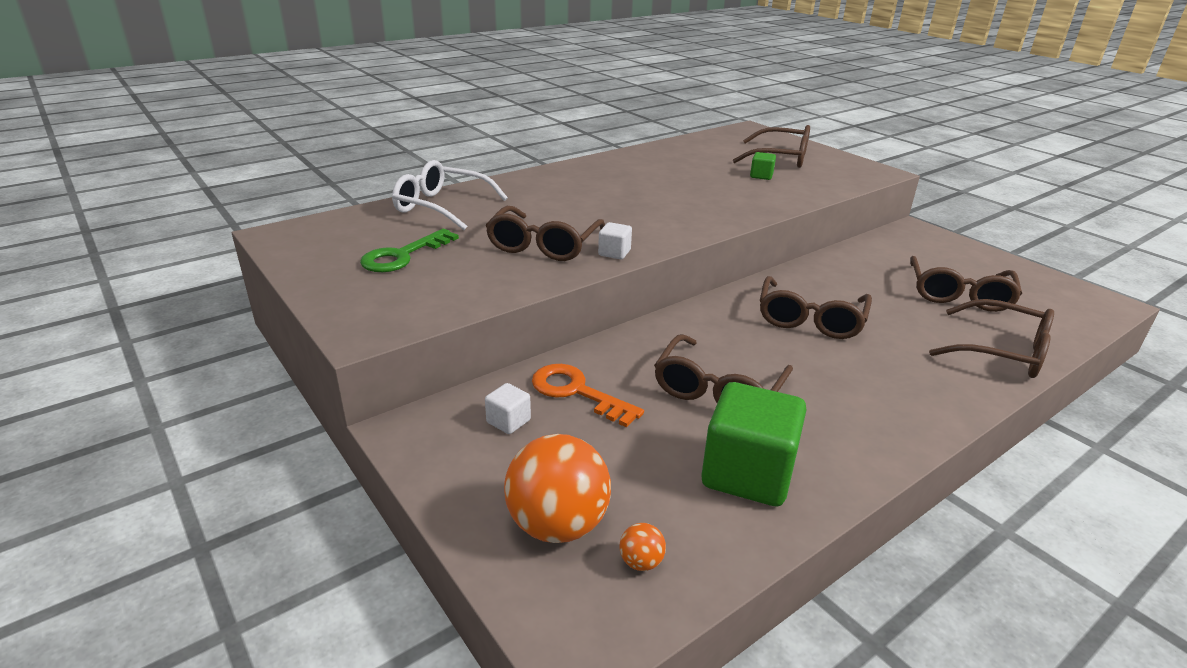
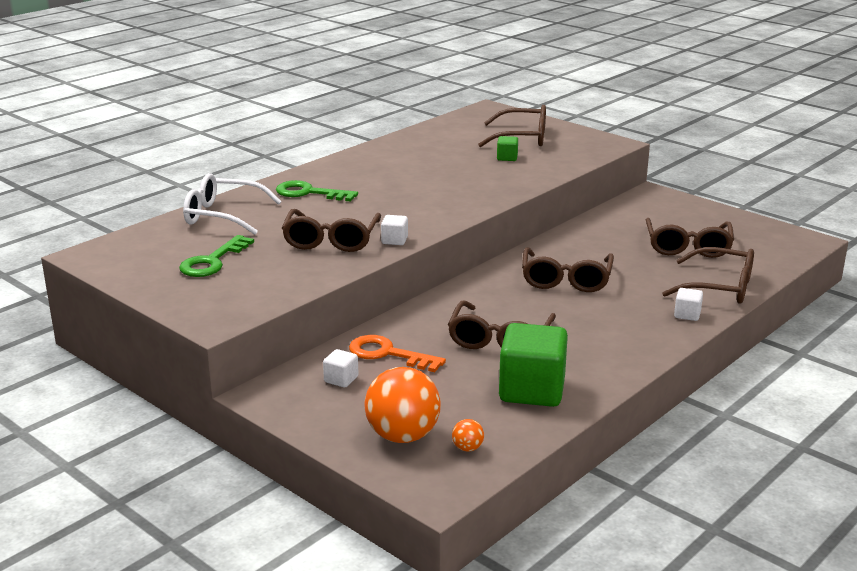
camera: 10 degrees left, 5 degrees down
(541, 192) = (309, 193): none -> green key
(961, 385) = (687, 315): none -> white cube

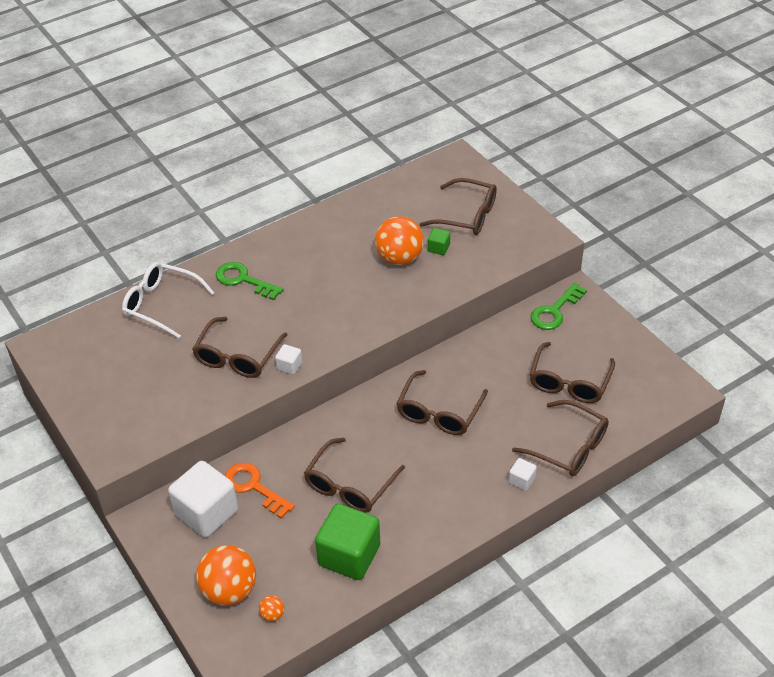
camera: 15 degrees right, 20 degrees up
(212, 261) = (133, 372): green key -> green key (554, 311)
(341, 379) = (206, 513): white cube -> white cube, size x2.24
(470, 166) = (399, 258): none -> orange ball

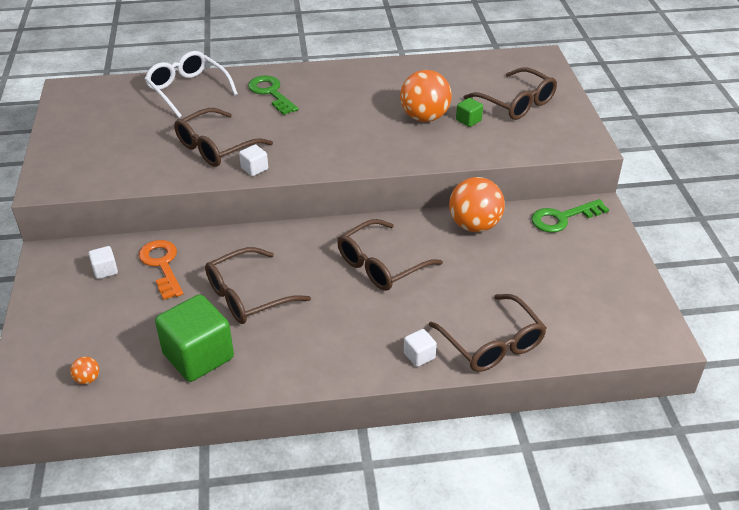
camera: 25 degrees right, 5 degrees down
(206, 513) = (105, 270): white cube -> white cube, size x0.45
(229, 590) = (69, 342): orange ball -> orange ball (474, 225)
(569, 382) = (534, 284): brown glasses -> none

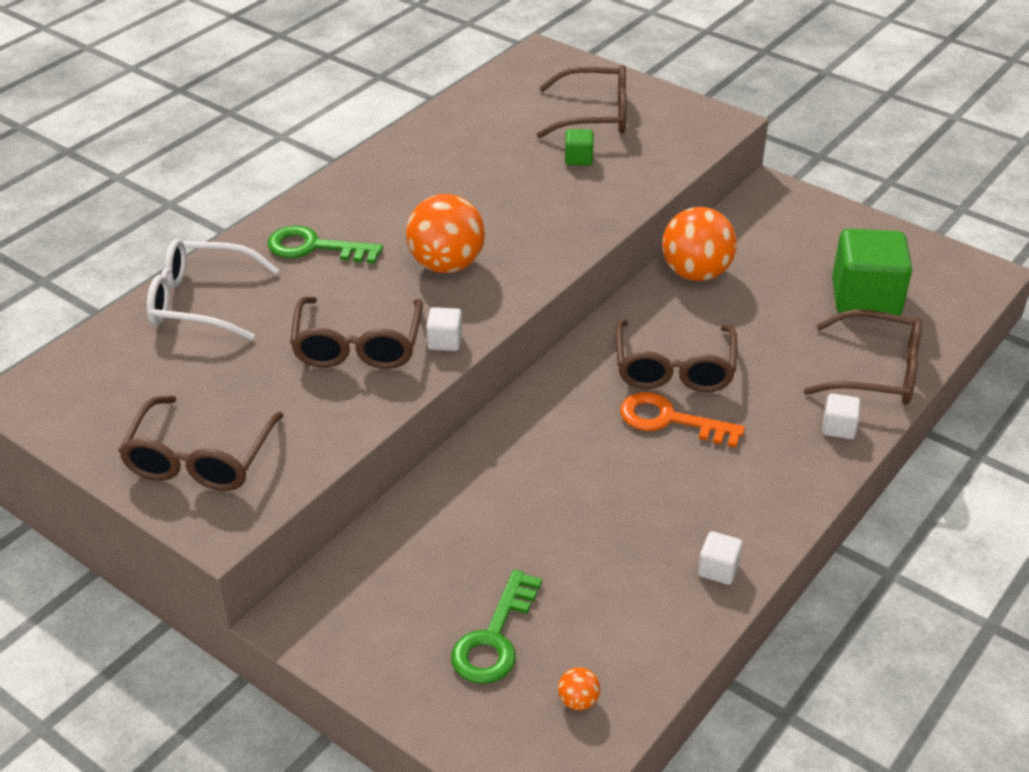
camera: 45 degrees left, 0 degrees up
(105, 270) = (396, 582): white cube -> white cube (718, 569)
(162, 265) = (453, 528): orange key -> orange key (669, 420)
(198, 356) = (650, 586): green cube -> green cube (865, 298)
(248, 296) = (598, 491): brown glasses -> brown glasses (200, 459)
(424, 117) = (530, 180): orange ball -> orange ball (446, 265)
(562, 218) = (758, 217): green key -> green key (494, 638)

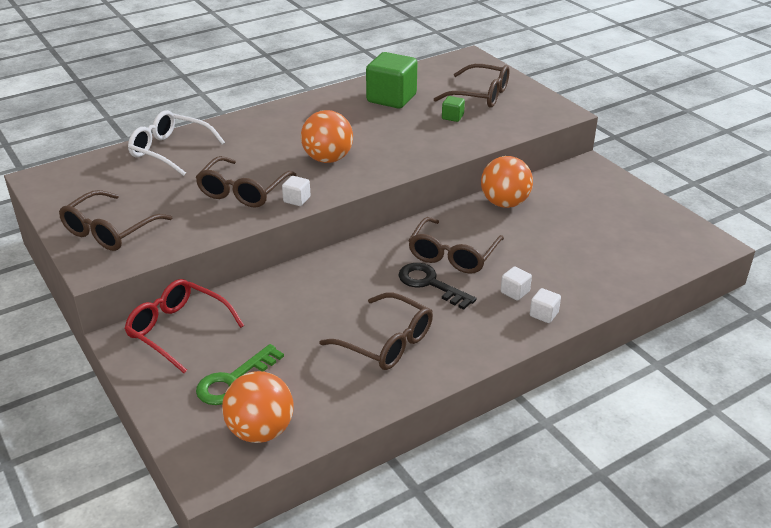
camera: 20 degrees right, 5 degrees down
(314, 247) = (255, 135): green key -> none
(367, 584) = (178, 330): none -> red glasses
(578, 701) = (260, 431): orange ball -> orange ball, size x2.37
(669, 420) = (430, 284): orange key -> black key
(718, 569) = (404, 378): white cube -> white cube (515, 292)
(865, 298) = (614, 241): green cube -> green cube (391, 98)
(876, 372) = (593, 287): brown glasses -> brown glasses (386, 342)

